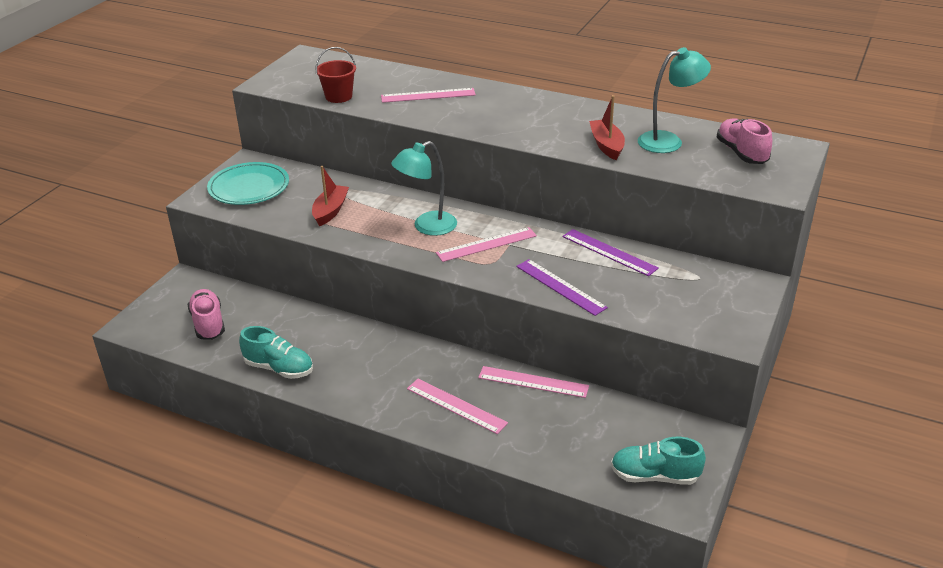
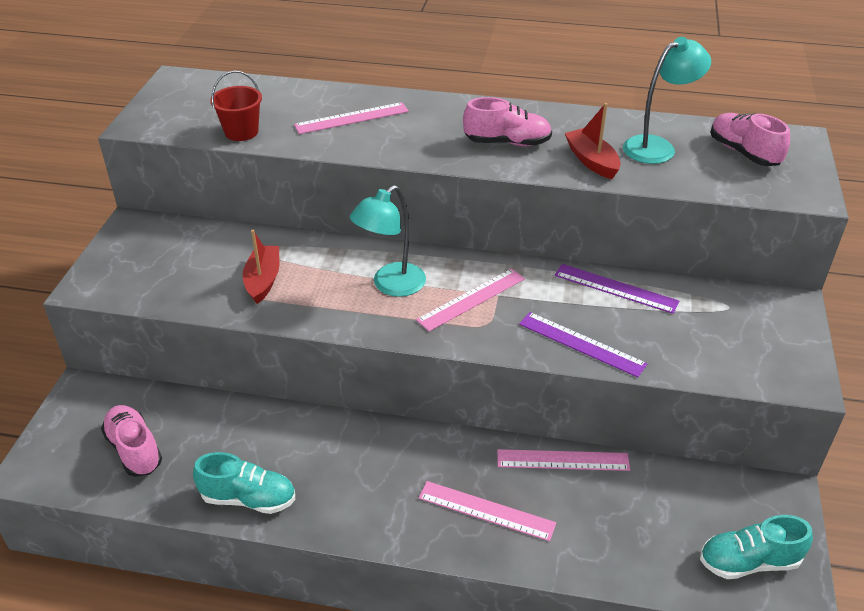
camera: 15 degrees left, 5 degrees up
(249, 187) = (146, 261): turquoise plate -> none
(544, 125) = (507, 142): none -> pink shoe

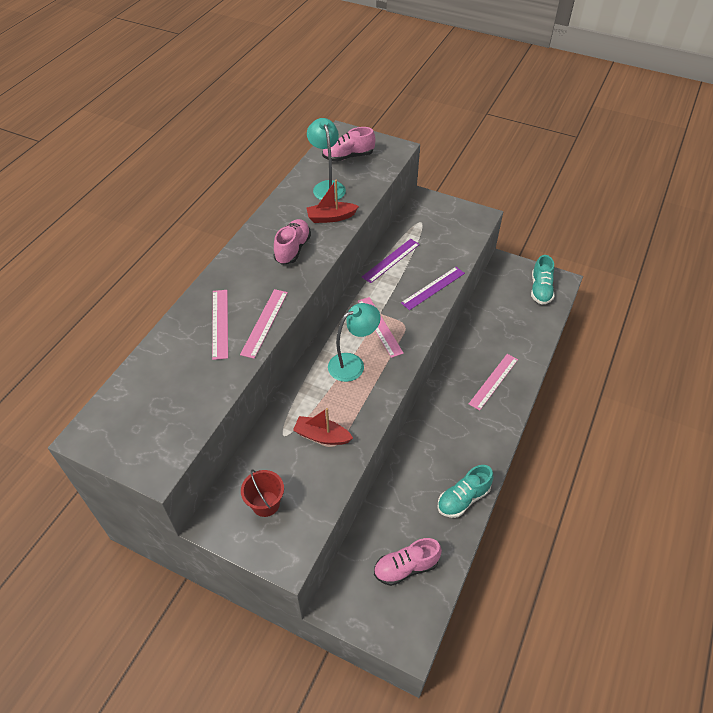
camera: 75 degrees left, 10 degrees up
(241, 132) = (206, 395): red bucket -> red bucket (265, 504)
(249, 498) = (463, 499): turquoise shoe -> turquoise shoe turned 150 degrees counterclockwise
(391, 285) = (353, 364): turquoise lamp -> turquoise lamp turned 90 degrees counterclockwise
(563, 460) = (466, 339): pink ruler -> pink ruler (264, 322)

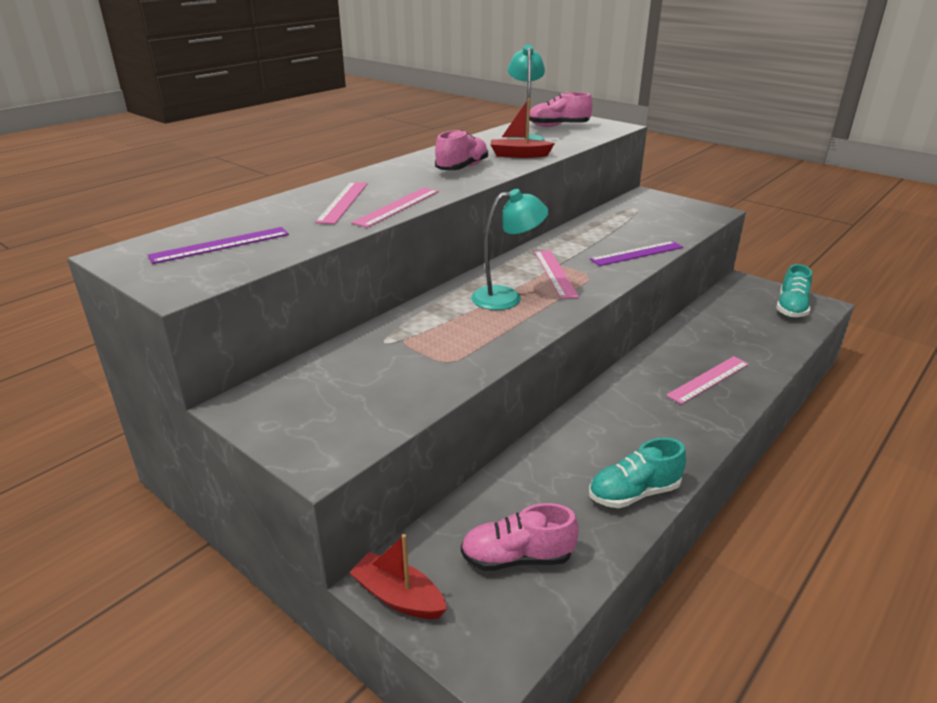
camera: 15 degrees right, 20 degrees down
(265, 504) = (323, 399): red bucket -> none
(322, 436) = (435, 350): red boat -> red boat (398, 597)
(391, 260) = (589, 229): purple ruler -> purple ruler (220, 245)

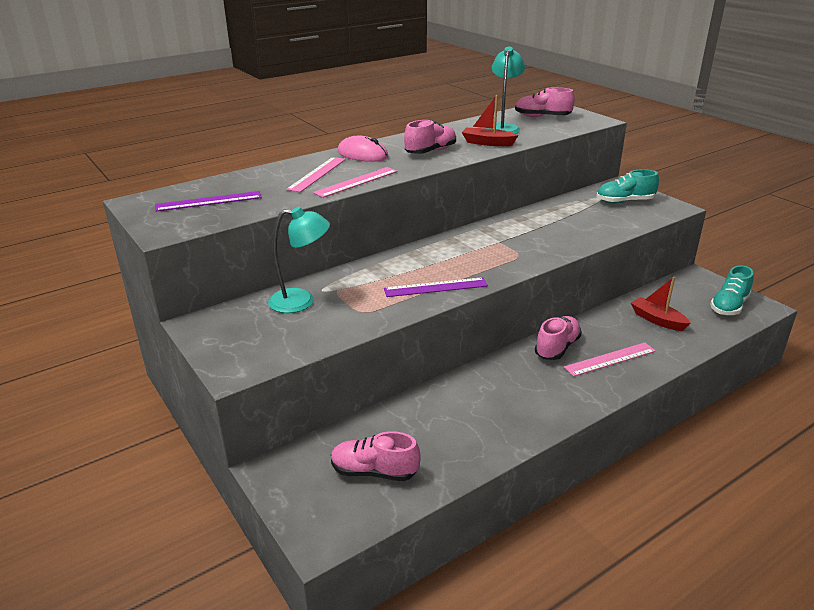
camera: 15 degrees right, 0 degrees up
(384, 177) = (362, 154): none -> pink mouse
(398, 597) = (275, 482): red boat -> red boat (657, 320)
(506, 297) = (438, 265): turquoise lamp -> turquoise lamp (301, 301)
(555, 273) = (490, 249): pink ruler -> none
(633, 493) = (492, 441): turquoise shoe -> turquoise shoe (624, 201)
(637, 253) = (574, 240): purple ruler -> purple ruler (435, 287)
(648, 375) = (557, 348): none -> pink shoe

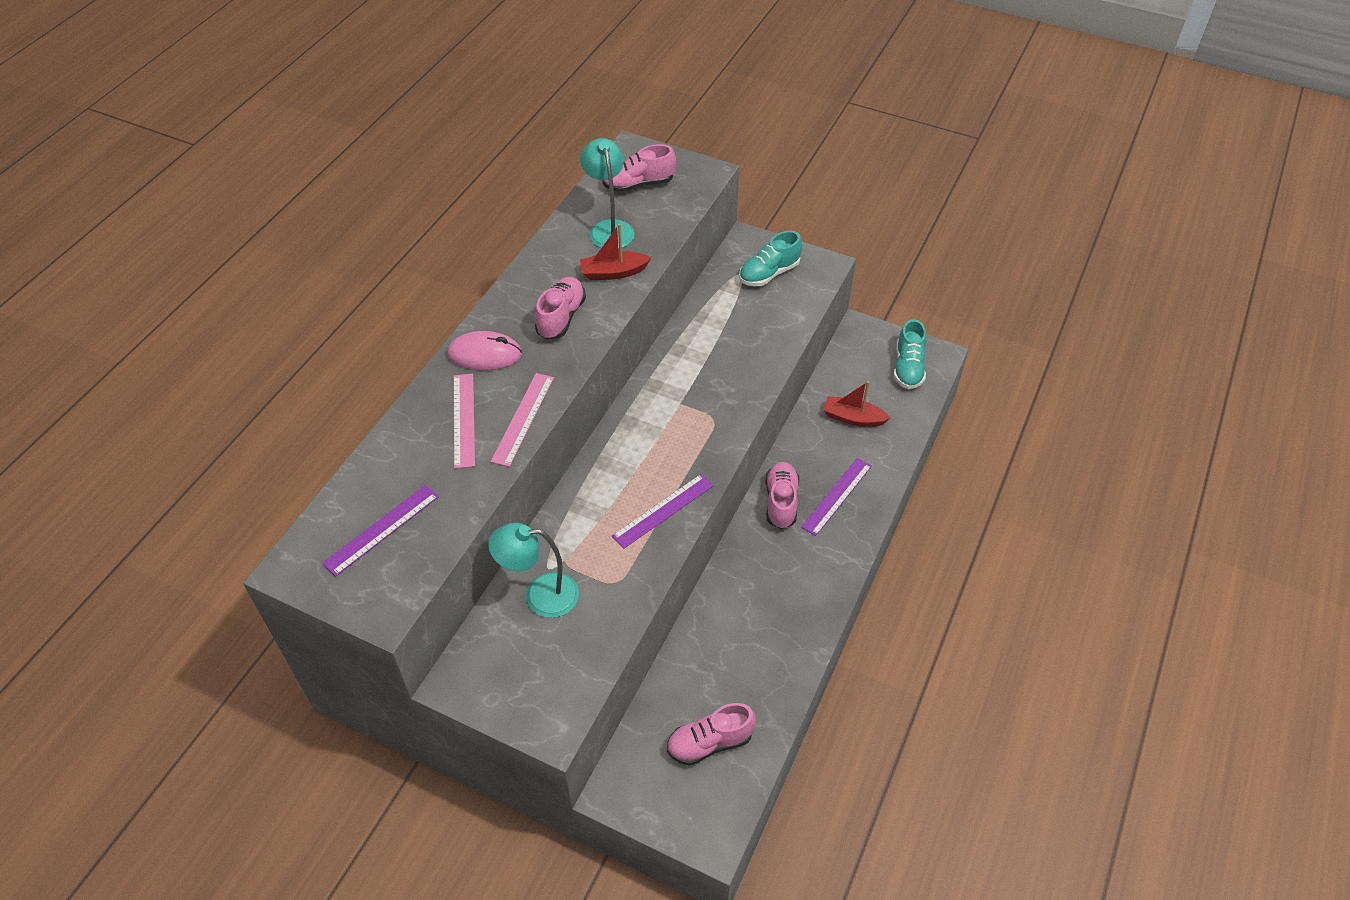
camera: 30 degrees left, 20 degrees up
(301, 301) = (540, 595): turquoise lamp -> turquoise lamp turned 150 degrees counterclockwise
(610, 359) = (837, 496): pink ruler -> purple ruler

